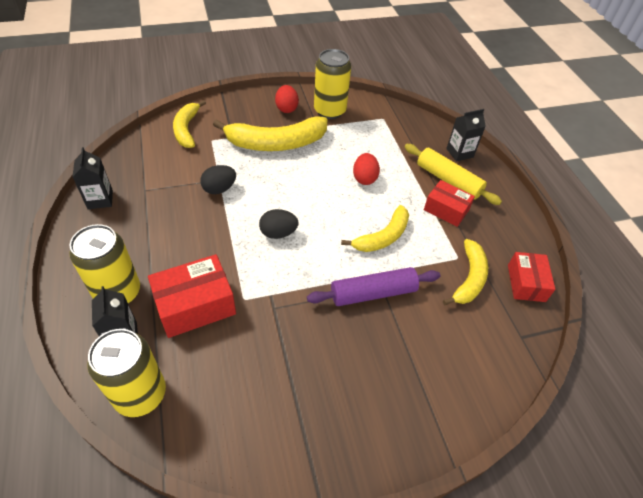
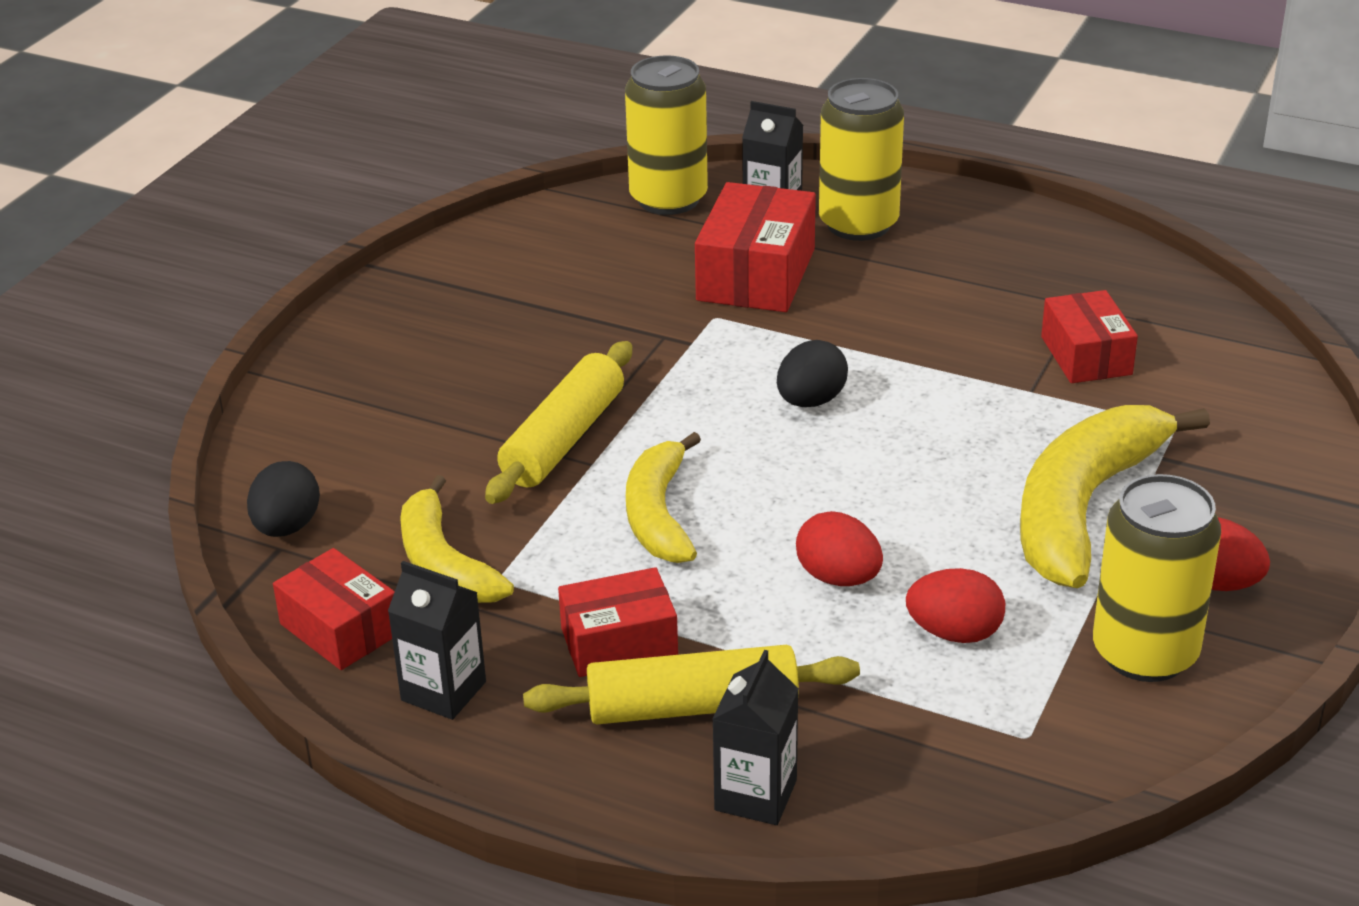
camera: 135 degrees right, 15 degrees down
(100, 199) = (1096, 258): black carton -> black carton (443, 691)
(182, 175) = (1086, 355): none -> red box
(187, 129) = (1244, 407): yellow banana -> none
(219, 189) = (1000, 382): black egg -> black egg (287, 527)
(361, 145) = (954, 633): none -> red egg
(373, 293) = (564, 439): purple rolling pin -> yellow rolling pin

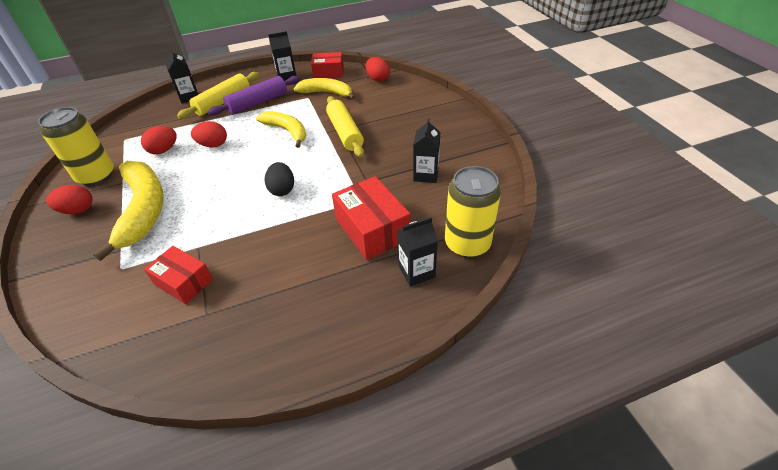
camera: 135 degrees right, 10 degrees up
(287, 527) = (378, 79): black egg -> red egg
(568, 293) = (426, 175): none -> black carton
(619, 642) = (258, 102): red box -> purple rolling pin
(858, 224) = (366, 292): yellow can -> none

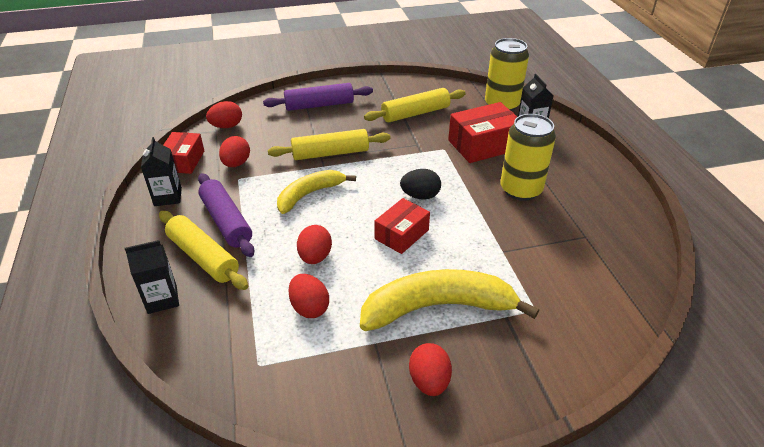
camera: 85 degrees left, 5 degrees down
(96, 176) = (351, 379): yellow can -> yellow can (521, 190)
(184, 282) = (550, 255): red box -> red box (401, 234)
(326, 93) = (236, 164): yellow banana -> red egg
(424, 115) = (319, 105): none -> purple rolling pin
(426, 175) = (415, 113): black carton -> yellow rolling pin

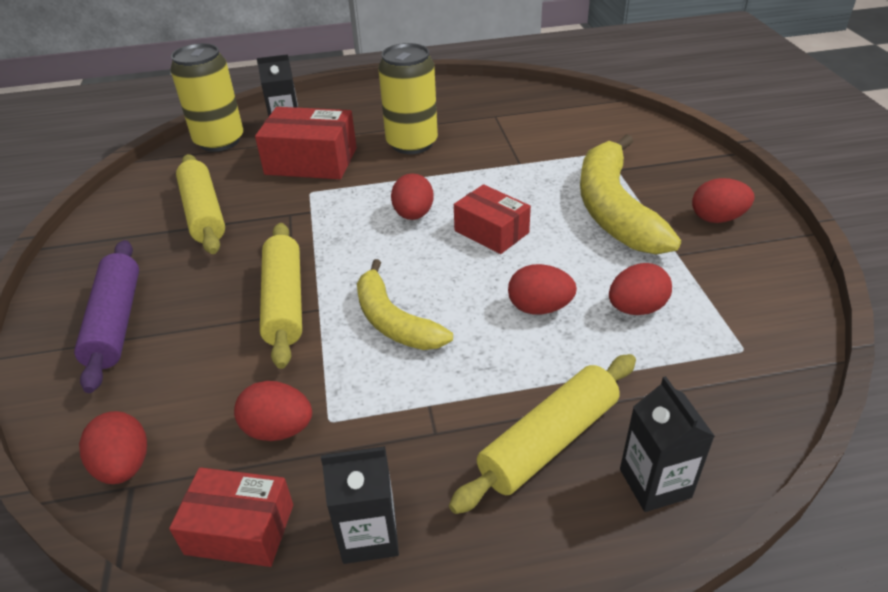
camera: 85 degrees left, 0 degrees up
(226, 221) = (456, 422): purple rolling pin -> none
(420, 196) = (413, 215): black egg -> red egg
(483, 145) = (311, 161): red box -> red box turned 60 degrees counterclockwise

